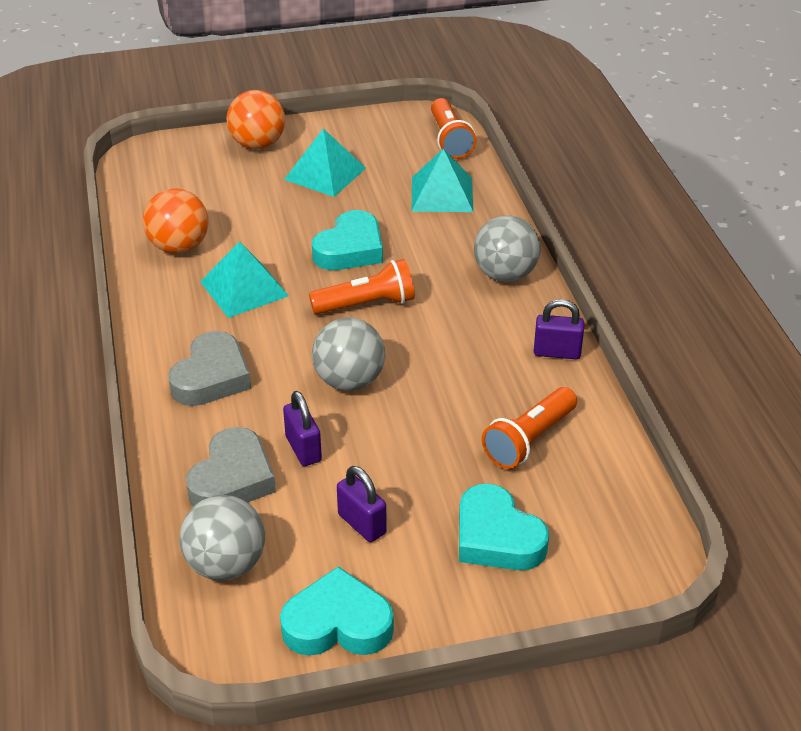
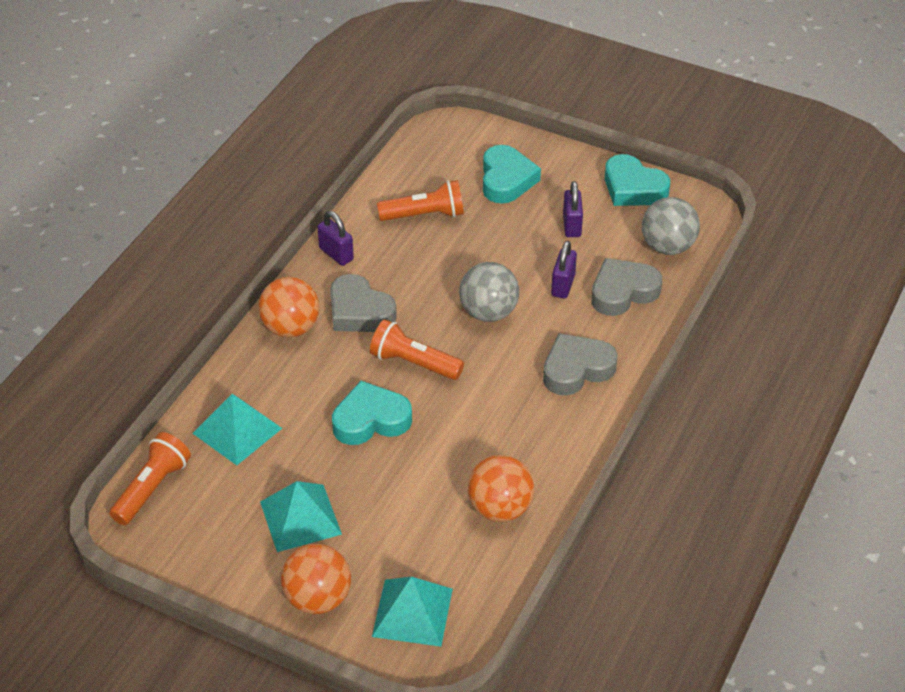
camera: 140 degrees left, 5 degrees up
(244, 288) = (486, 432): turquoise pyramid -> turquoise pyramid (412, 612)
(467, 317) = (359, 311): none -> grey heart
(505, 275) = (291, 328): grey ball -> orange ball

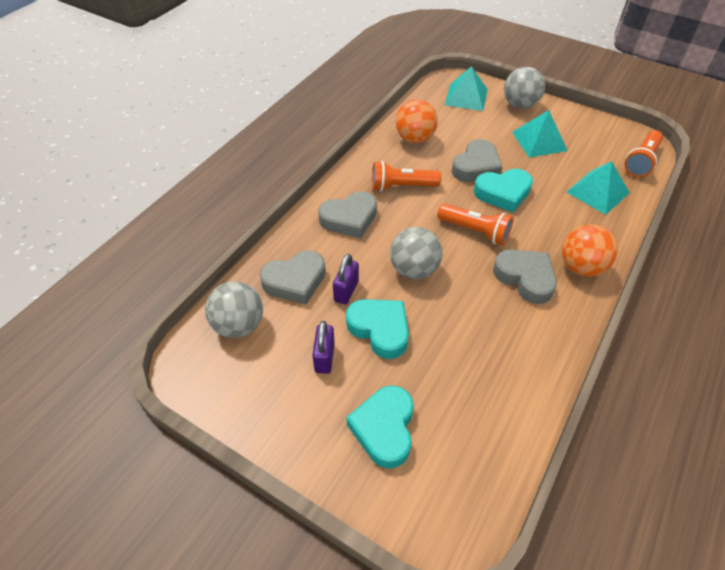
camera: 175 degrees left, 5 degrees up
(318, 598) = (520, 105): orange ball -> grey ball
(336, 254) = (558, 340): purple padlock -> none
(405, 461) = (476, 166): none -> grey heart
(424, 215) = (474, 383): orange flashlight -> orange flashlight (401, 186)
(633, 188) = (247, 404): turquoise heart -> turquoise heart (380, 329)

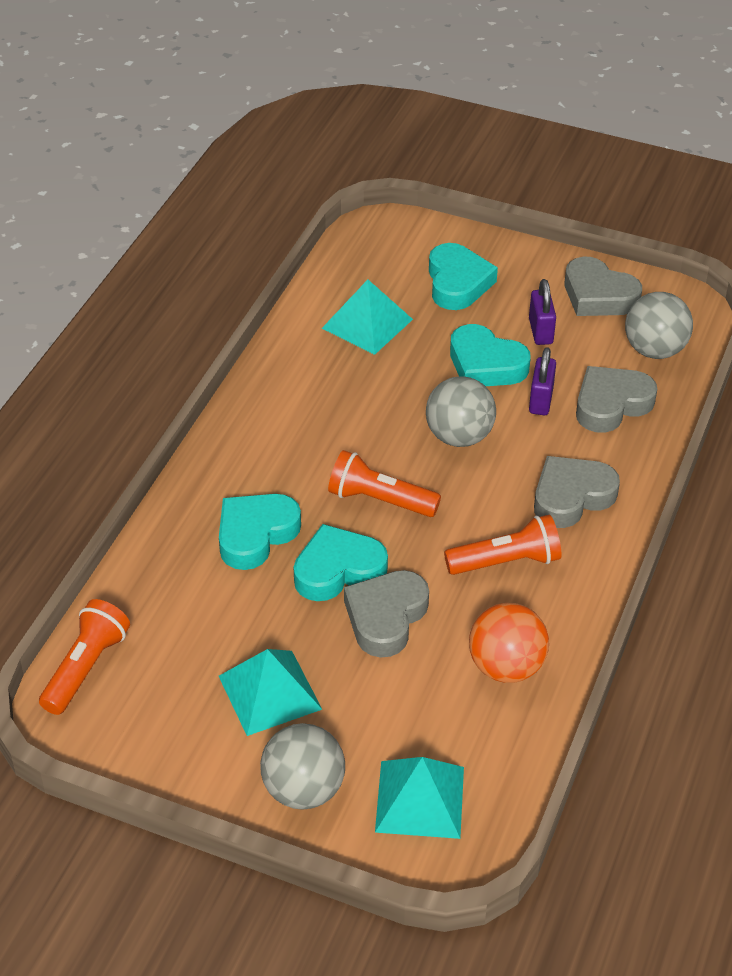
camera: 170 degrees right, 5 degrees down
(525, 278) = (307, 443): grey heart -> grey heart (598, 295)
(556, 219) = (255, 534): none -> turquoise heart
(581, 267) = (229, 466): orange ball -> none
(597, 192) = (180, 592): turquoise pyramid -> turquoise pyramid (367, 323)

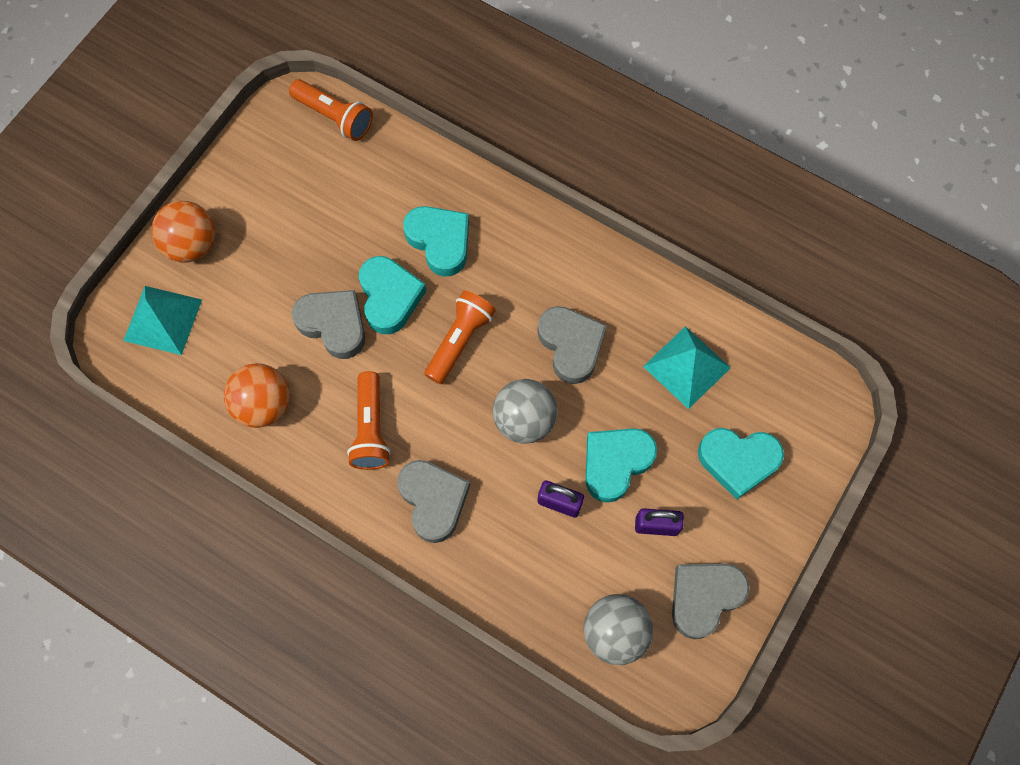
camera: 100 degrees right, 25 degrees up
(269, 692) = (282, 233): turquoise pyramid -> none
(303, 790) = (192, 245): grey ball -> orange ball
(611, 404) = (544, 568): grey heart -> grey heart (571, 345)

